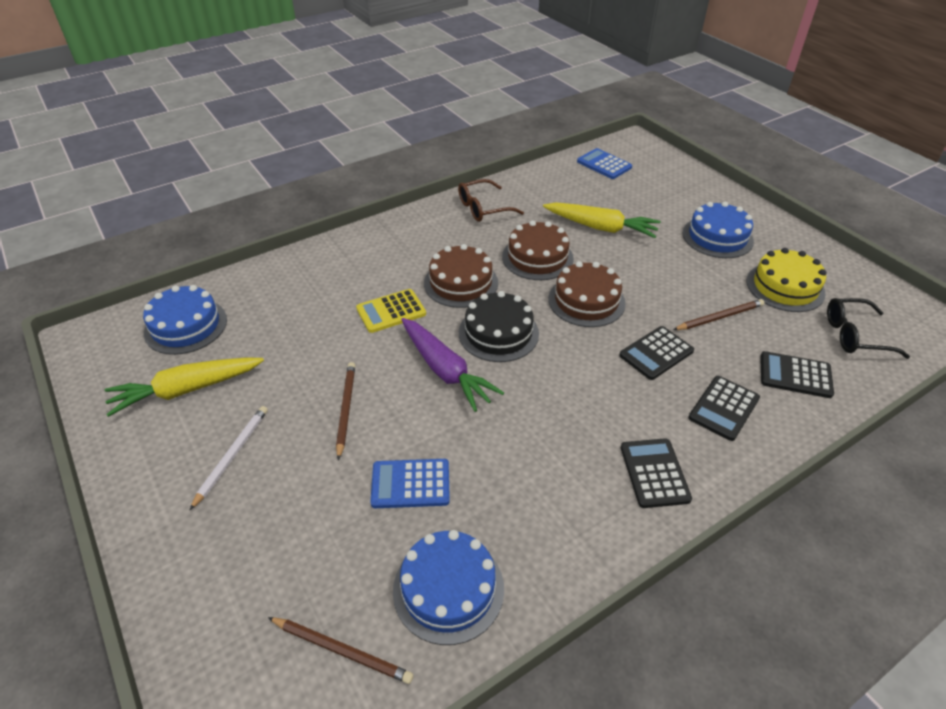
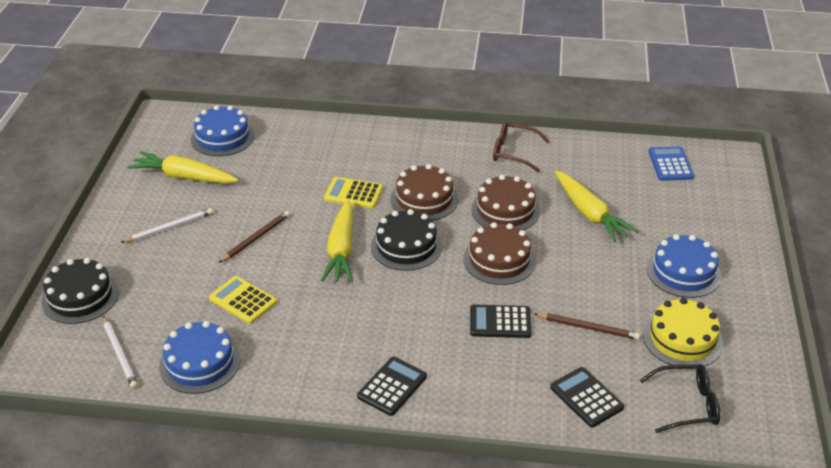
camera: 40 degrees right, 5 degrees down
(206, 613) = (80, 297): none -> black cake
(342, 650) = (120, 354): brown pencil -> white pencil
(410, 484) = (243, 300): blue calculator -> yellow calculator
(445, 370) = (341, 250): purple carrot -> yellow carrot
(723, 408) = (497, 383): black calculator -> none
(855, 335) = (686, 404): black glasses -> black glasses turned 135 degrees clockwise

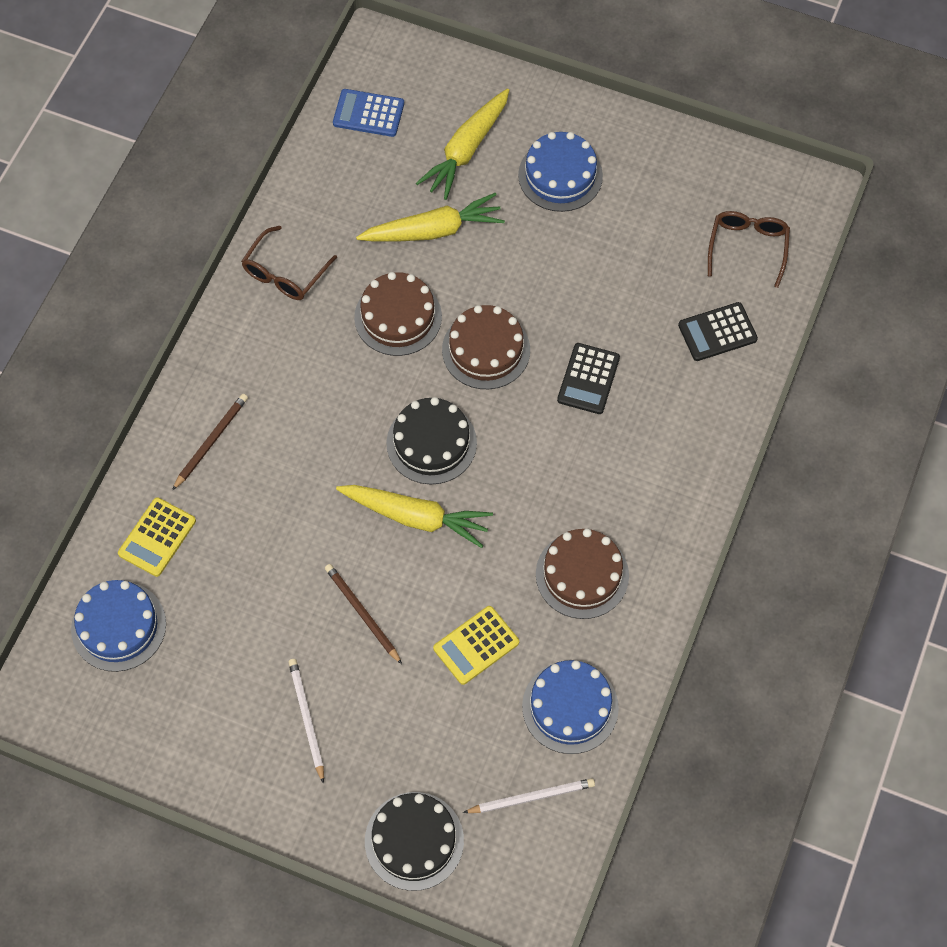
camera: 75 degrees left, 25 degrees up
(184, 177) = (198, 689): yellow carrot -> yellow carrot (466, 150)
(353, 193) = (307, 480): yellow calculator -> yellow calculator (157, 537)
(392, 386) = (657, 511): black calculator -> none
(424, 199) = (346, 400): brown cake -> brown cake (582, 575)
(588, 328) = (620, 297): brown pencil -> brown pencil (211, 441)
(682, 339) = (659, 216): yellow cake -> none
(686, 404) = (747, 248): black glasses -> brown glasses

